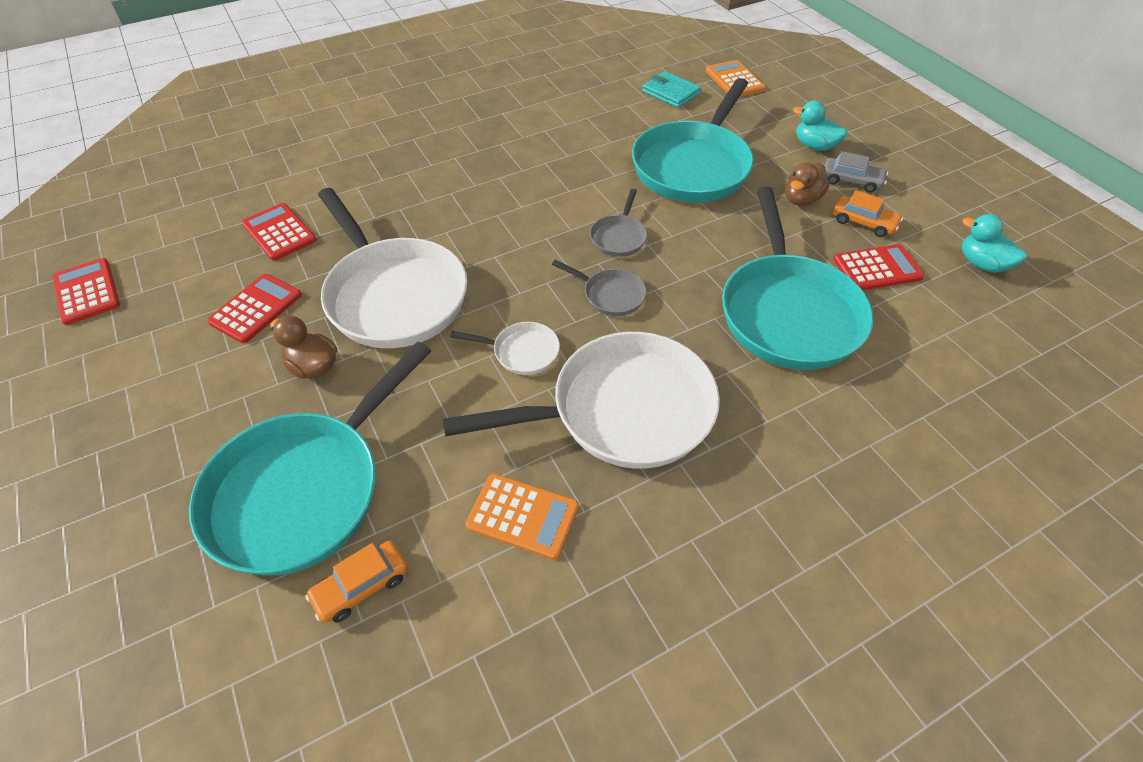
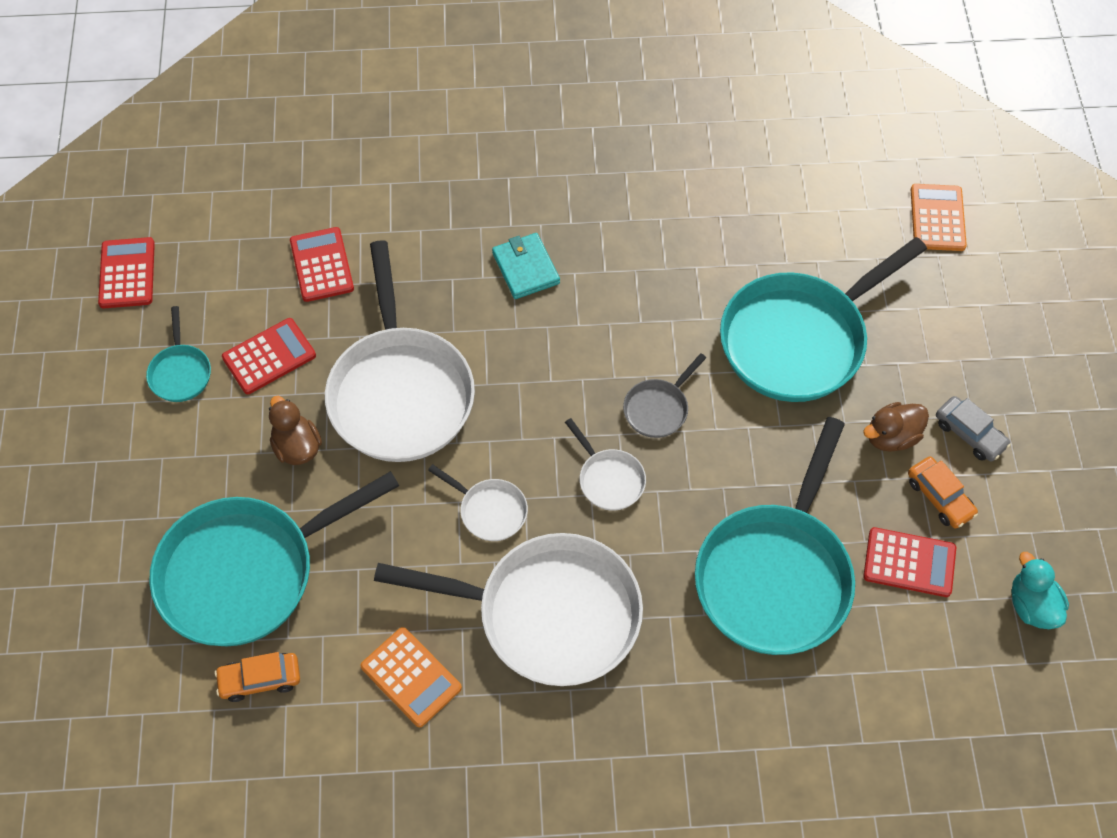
camera: 25 degrees right, 10 degrees up
(168, 348) = (180, 372): none -> turquoise pan
(610, 295) = (609, 479): grey pan -> white pan
(670, 93) = (843, 211): turquoise wallet -> turquoise wallet (525, 268)
(814, 146) = (963, 364): turquoise duck -> none

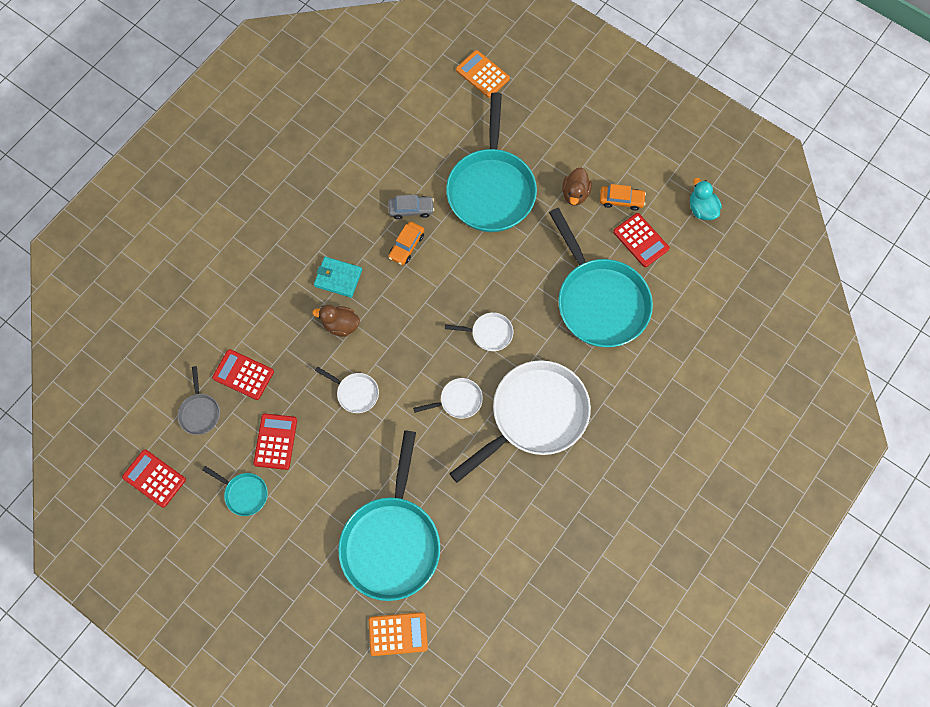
camera: 50 degrees left, 10 degrees up
(260, 679) = (456, 576): orange car -> orange car (406, 246)
(297, 447) = (342, 466): brown duck -> brown duck (340, 325)
(400, 392) = (355, 393): white pan -> white pan, size x0.44
(411, 677) = (514, 503): orange calculator -> orange calculator (398, 634)
(658, 408) = (471, 281): grey pan -> grey pan (200, 412)
(909, 562) = (641, 240): red calculator -> red calculator turned 90 degrees clockwise
(969, 434) = (602, 160): grey car -> grey car (411, 209)
(1032, 605) = (701, 209): turquoise duck -> turquoise duck turned 45 degrees clockwise

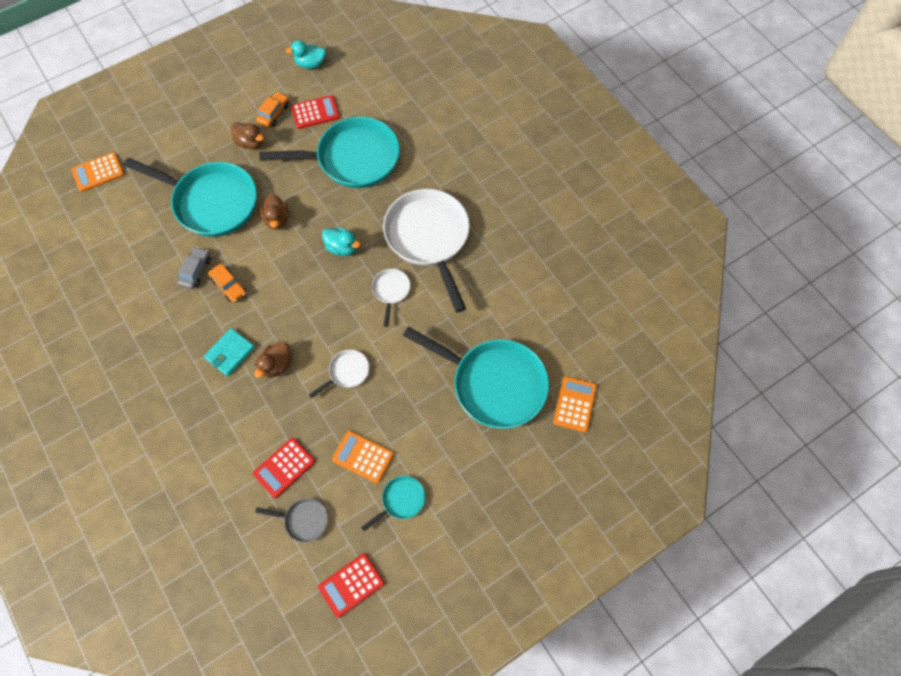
camera: 70 degrees left, 5 degrees down
(275, 441) = (363, 457): red calculator -> orange calculator
(489, 333) = (342, 247): white pan -> turquoise duck
(496, 258) = (277, 219): none -> brown duck

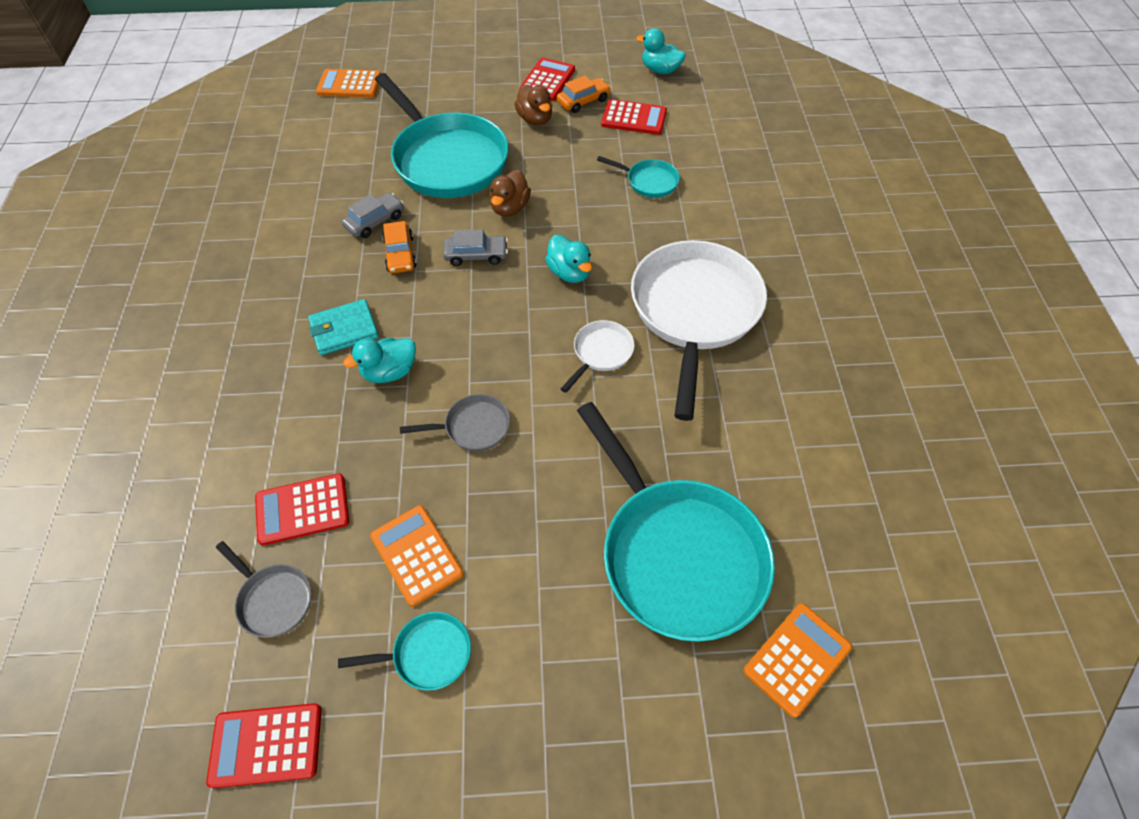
camera: 30 degrees right, 10 degrees down
(238, 106) = (547, 80): none -> red calculator
(276, 365) = (389, 372): brown duck -> turquoise duck
(277, 263) = (476, 255): none -> grey car
(347, 372) = (473, 427): white pan -> grey pan
(353, 158) = (649, 181): turquoise pan -> turquoise pan, size x0.44

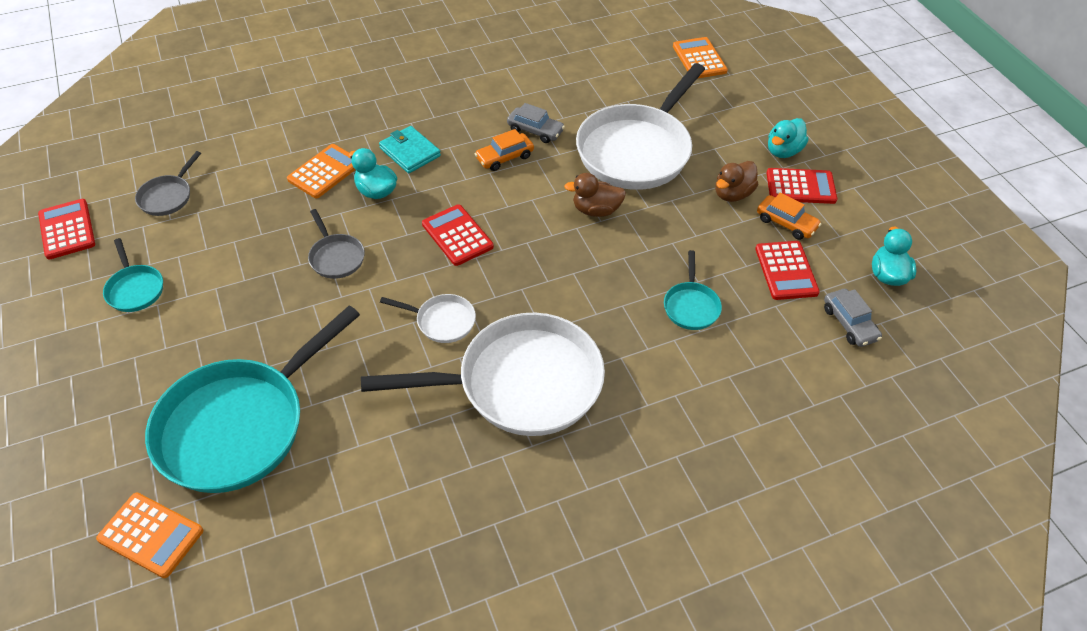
camera: 70 degrees right, 5 degrees down
(302, 509) = (240, 186): red calculator -> red calculator (457, 235)
(416, 555) = (213, 259): orange calculator -> orange calculator (325, 172)
(447, 160) = (637, 150): turquoise pan -> white pan
(476, 255) = (525, 205): grey car -> grey car (849, 323)
(569, 273) = (531, 274): turquoise duck -> turquoise duck (783, 151)

